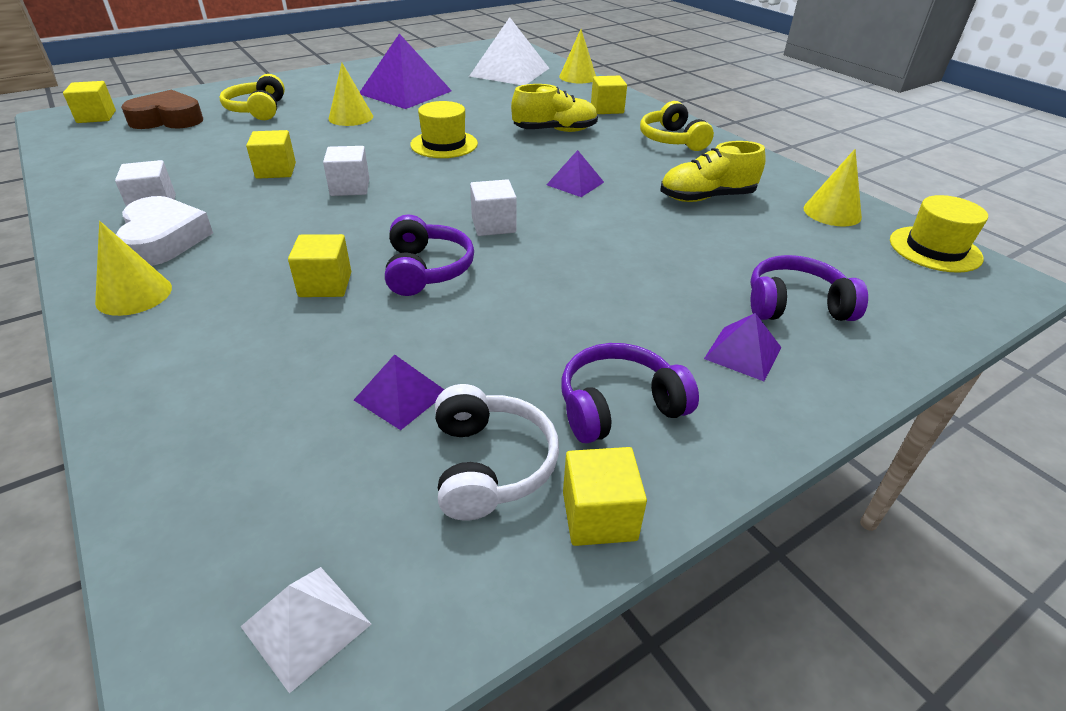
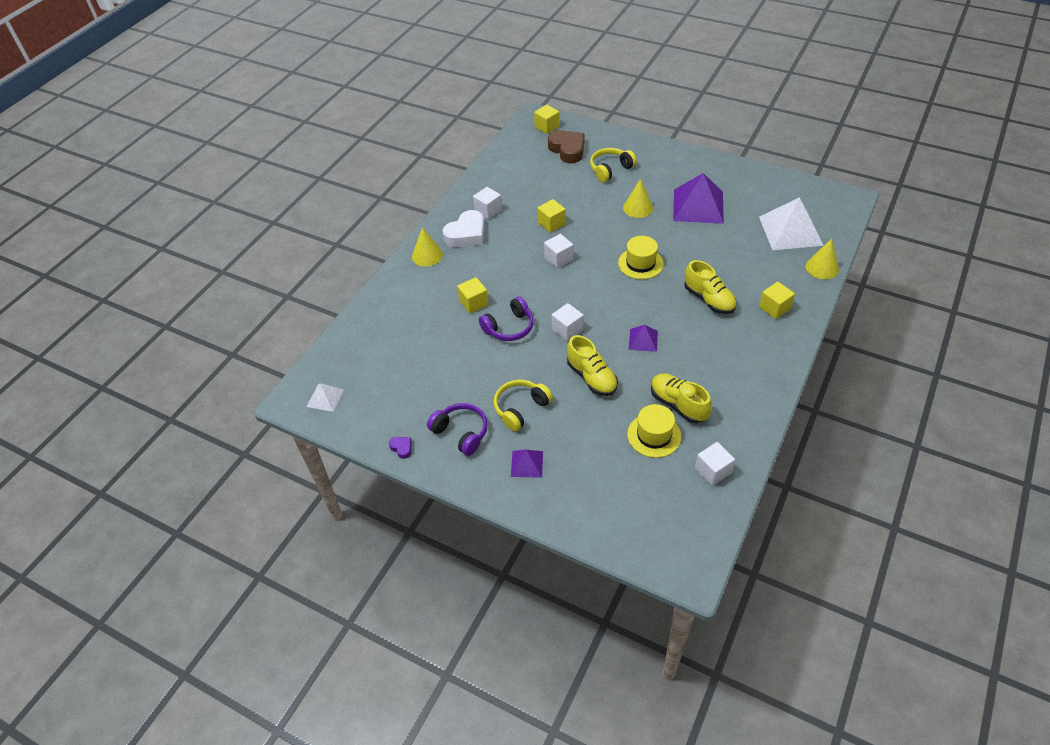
camera: 65 degrees right, 10 degrees up
(401, 396) = (424, 366): purple pyramid -> none
(490, 464) = (407, 408): white headphones -> none
(599, 516) = (402, 448): yellow cube -> purple heart
(606, 237) = (592, 377): none -> yellow shoe
(672, 140) = (753, 360): yellow headphones -> yellow headphones (521, 408)
(795, 305) = (584, 475): purple headphones -> none
(832, 212) = (713, 471): yellow cone -> white cube
(935, 249) = (704, 531): yellow hat -> yellow hat (654, 435)

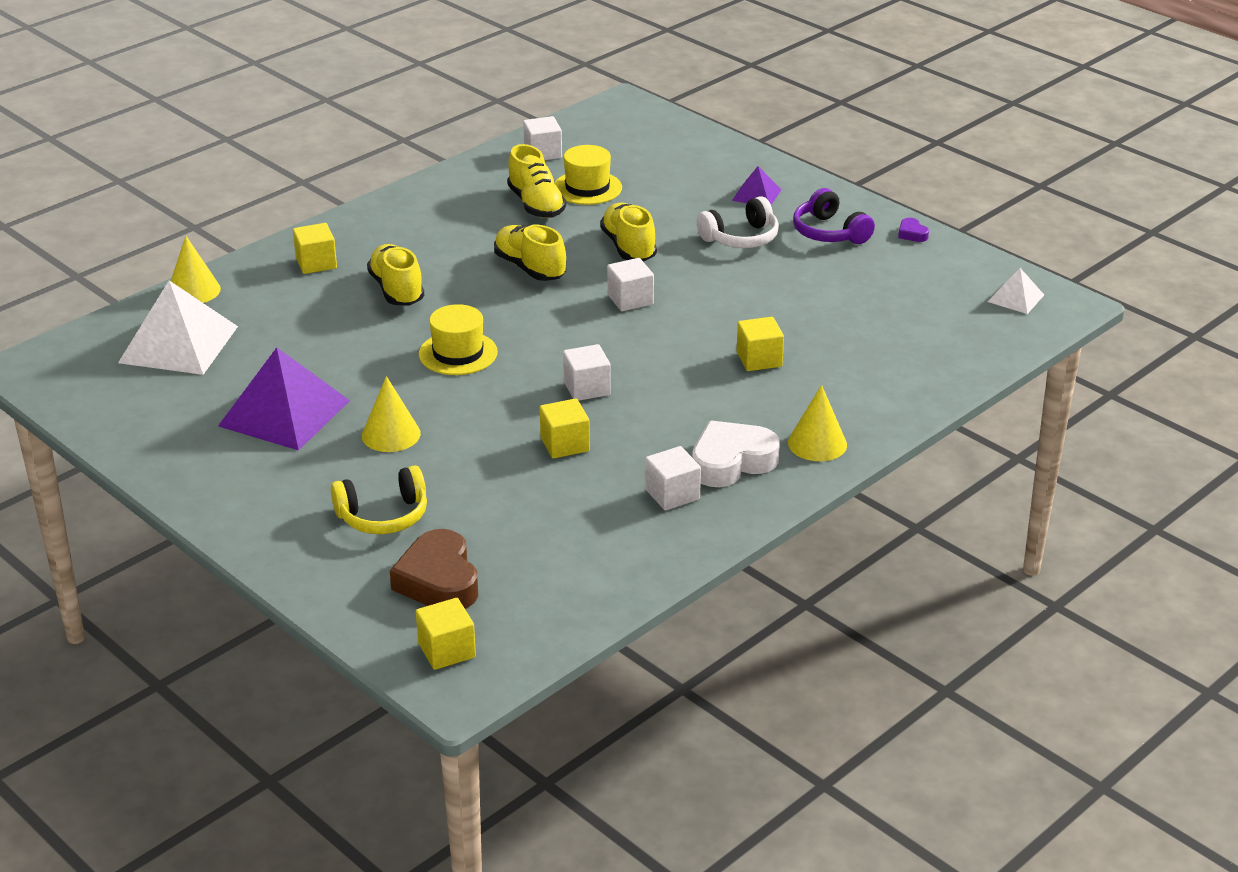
camera: 165 degrees left, 15 degrees down
(509, 327) = (716, 319): purple headphones -> none
(521, 408) = (741, 238): yellow headphones -> white headphones
(643, 340) = (530, 268): purple pyramid -> yellow shoe

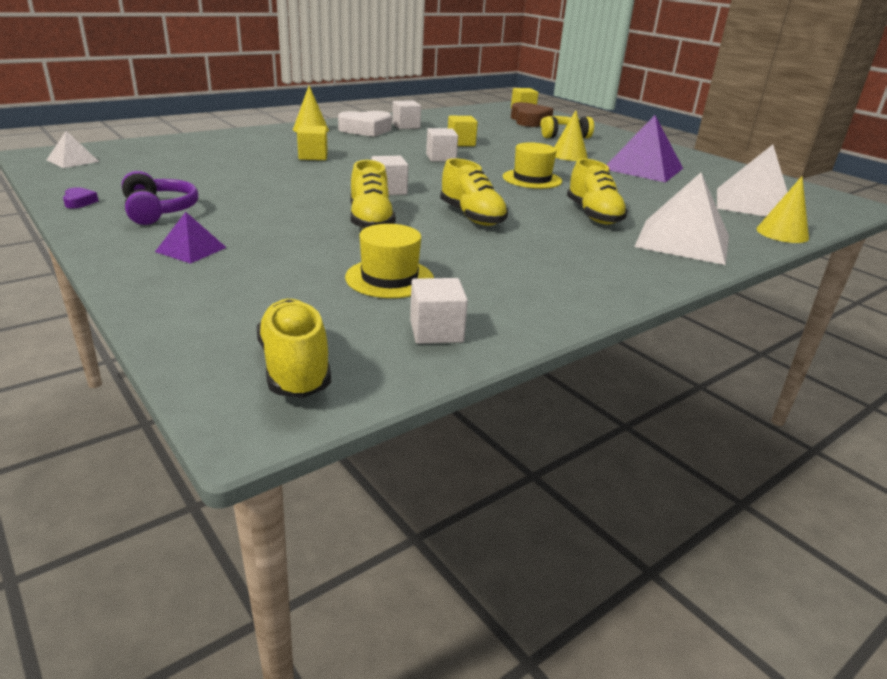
camera: 175 degrees left, 5 degrees down
(316, 263) = (682, 241): yellow cube -> white pyramid
(536, 205) = (457, 267): yellow shoe -> yellow shoe (295, 368)
(741, 238) = (253, 216): white headphones -> none

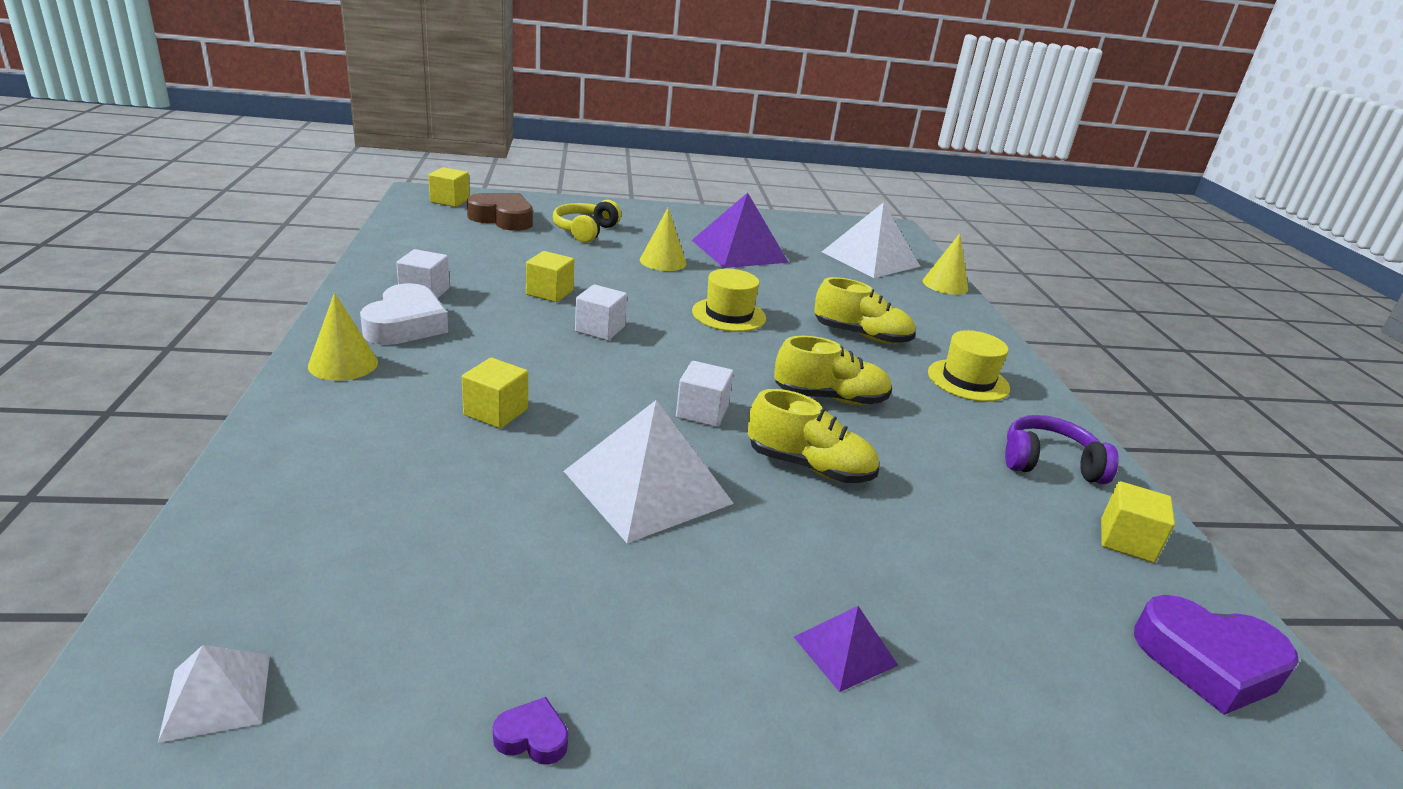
camera: 60 degrees left, 0 degrees up
(159, 211) = (654, 643): purple headphones -> purple headphones (1049, 463)
(295, 368) = (1208, 662): yellow shoe -> purple heart
(389, 278) = (992, 519): yellow hat -> yellow hat (968, 380)
(436, 331) = (1127, 540): white cube -> yellow cube
(682, 241) = (946, 329): white pyramid -> white pyramid (647, 487)

